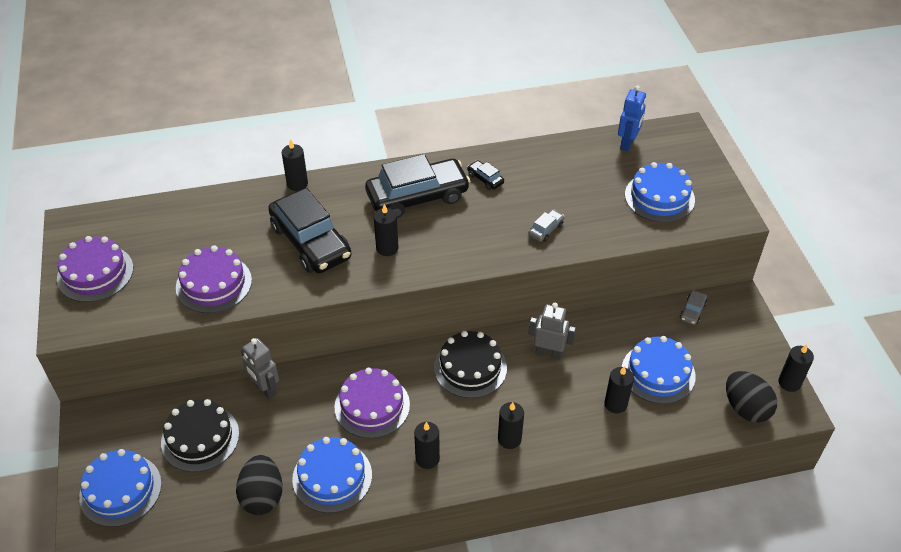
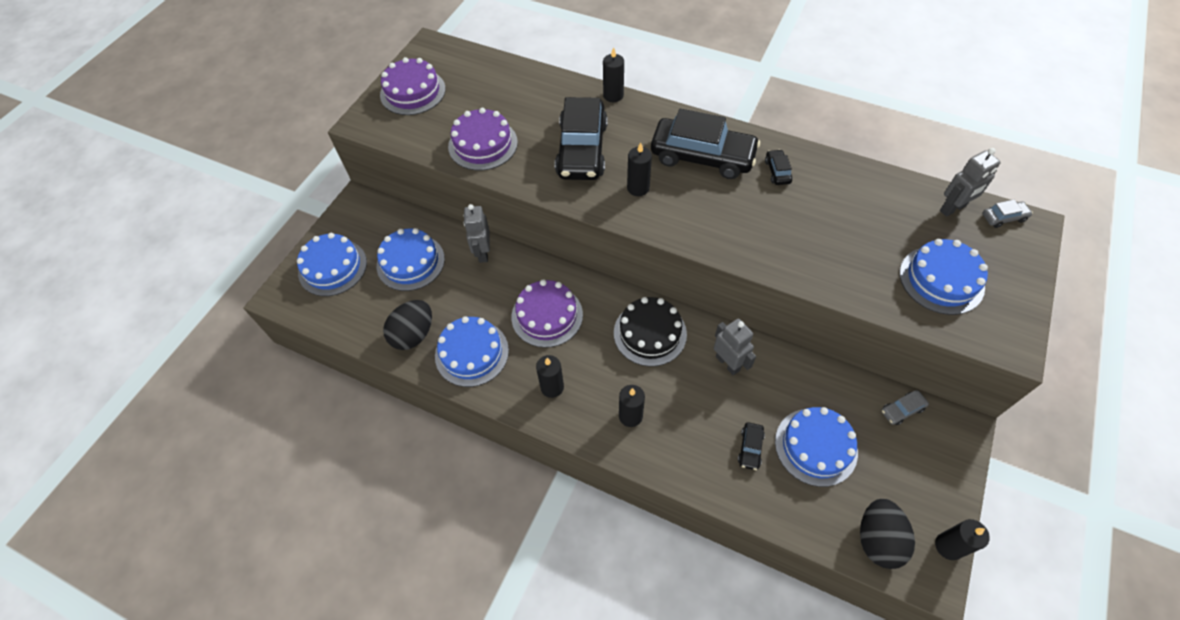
camera: 40 degrees right, 10 degrees up
(200, 438) = (410, 262): black cake -> blue cake
(546, 229) = (794, 248): grey car -> grey car (1003, 217)
(615, 404) = (750, 448): black candle -> black car
(627, 143) = (953, 208): blue robot -> grey robot

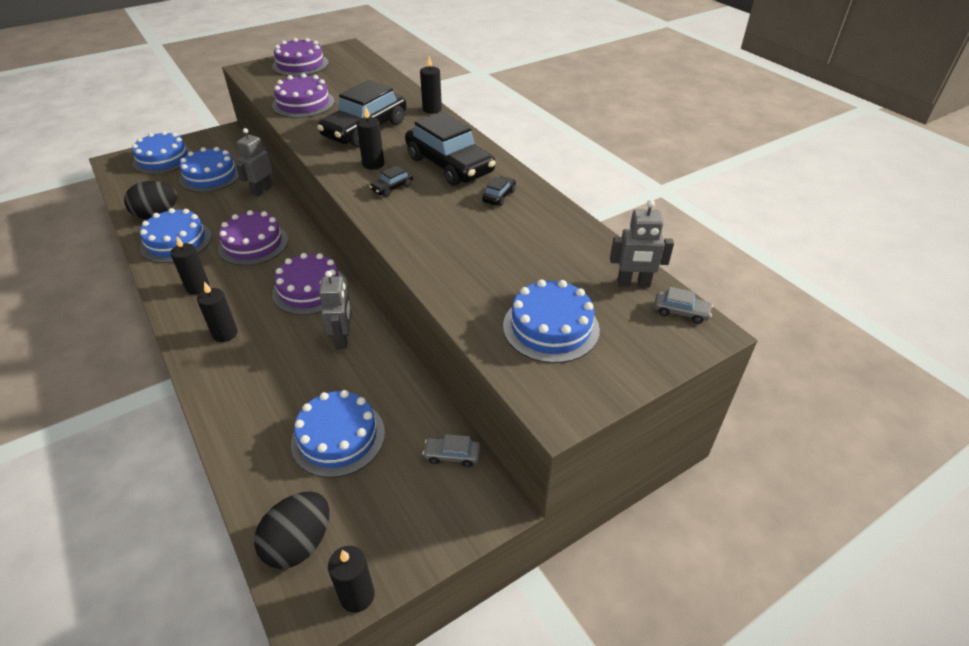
camera: 30 degrees right, 15 degrees down
(650, 333) = (310, 289): black cake -> purple cake
(750, 448) = (283, 406): black car -> black car (392, 188)

